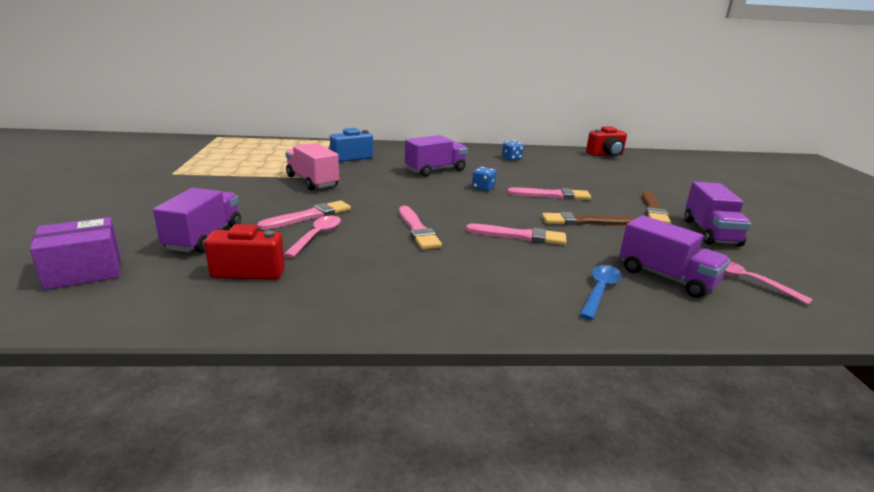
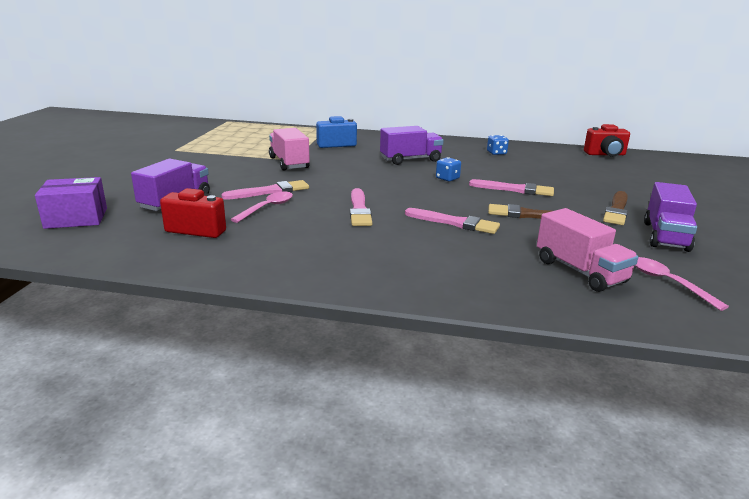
camera: 15 degrees right, 0 degrees up
(599, 291) = (500, 275): blue spoon -> none
(666, 277) = (580, 271): purple truck -> pink truck

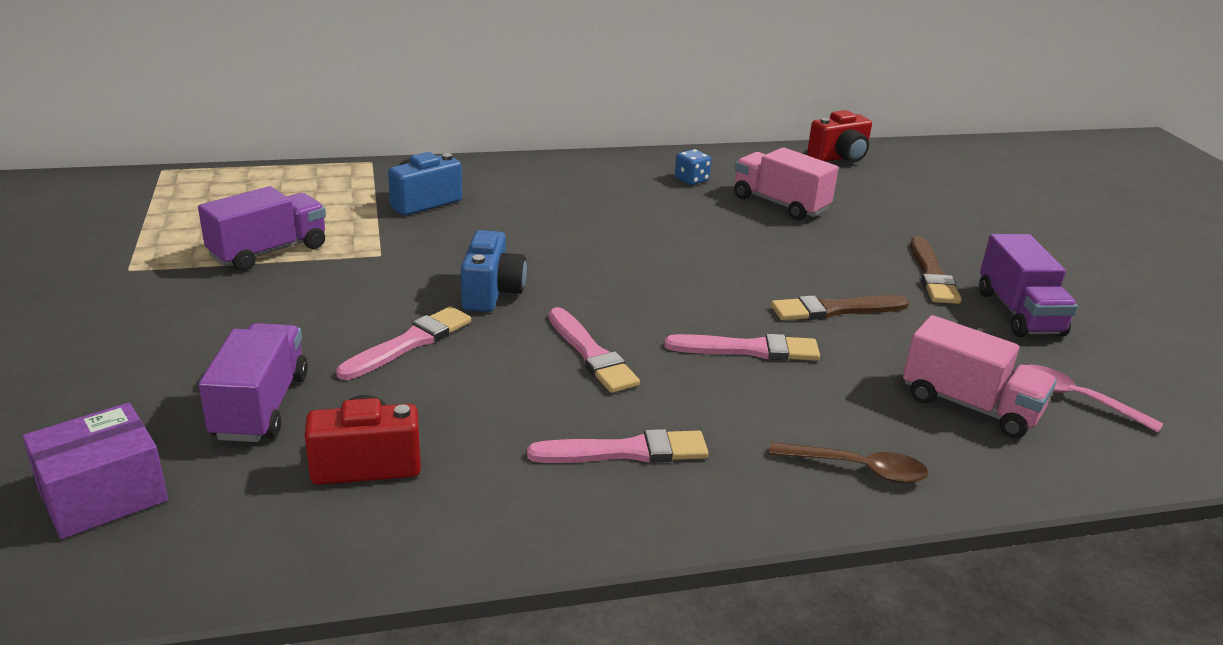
camera: 25 degrees left, 5 degrees up
(267, 208) = (440, 384): pink spoon -> none
(289, 163) = (381, 265): pink truck -> pink truck (780, 204)
(332, 180) = (492, 293): none -> blue camera
(410, 160) = (576, 219): purple truck -> purple truck (269, 252)
(447, 178) = (665, 253): blue dice -> none
(468, 284) = (857, 469): none -> brown spoon
(515, 189) = (776, 258): pink brush -> pink brush (626, 451)

